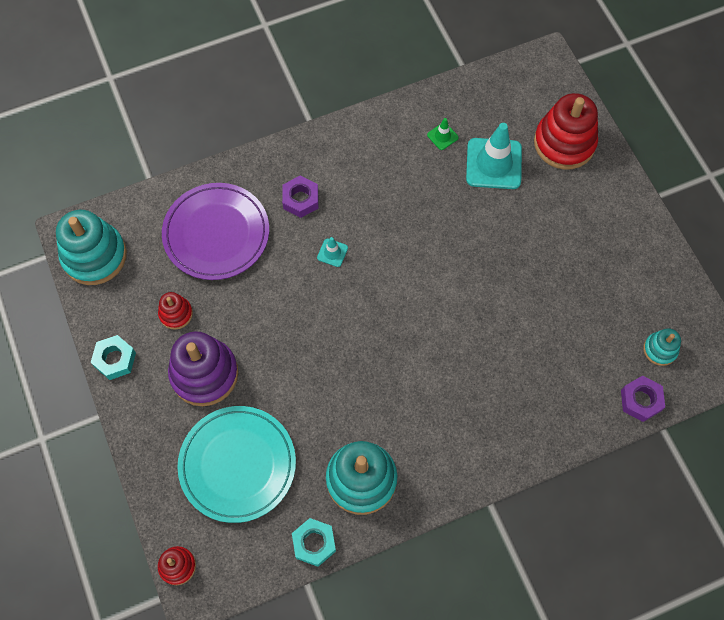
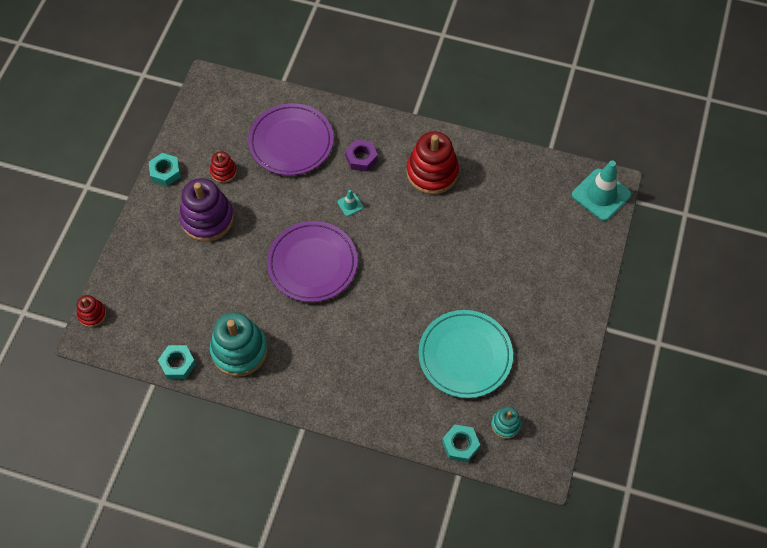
camera: 40 degrees right, 5 degrees down
(94, 256) = (209, 104): turquoise stacking toy -> none
(237, 465) = (177, 285): turquoise plate -> turquoise plate (465, 355)
(350, 338) = (312, 264): none -> purple plate
(442, 136) = (491, 184): green traffic cone -> none
(493, 164) = (509, 225): turquoise traffic cone -> turquoise traffic cone (601, 195)
(564, 143) = (571, 246): red stacking toy -> red stacking toy (432, 172)
(640, 400) = (460, 445): purple nut -> turquoise nut

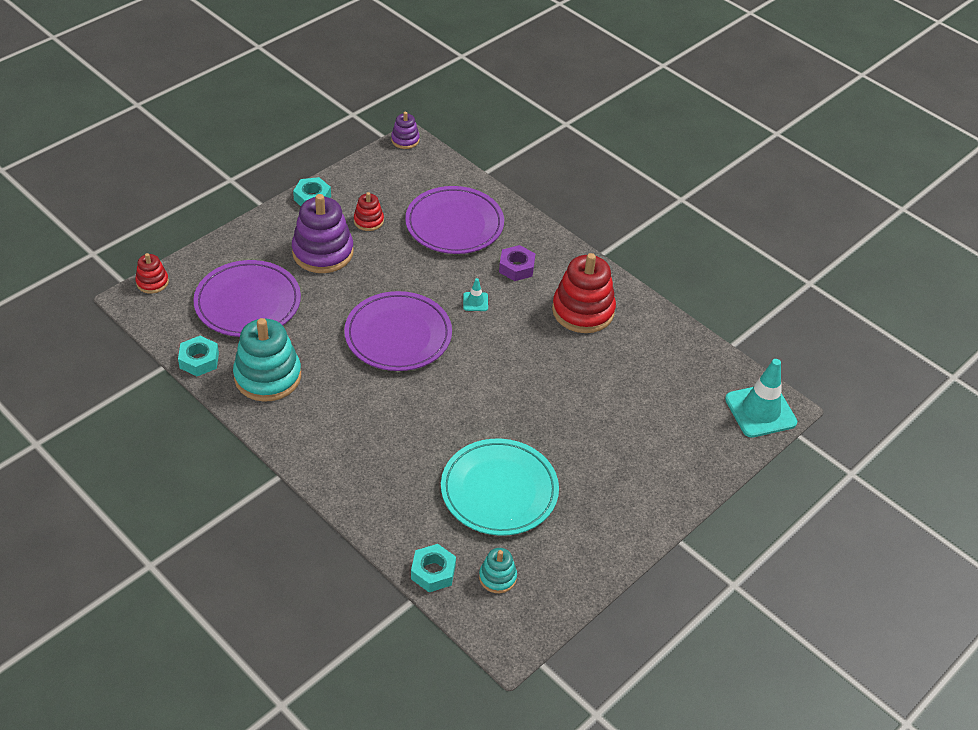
camera: 25 degrees right, 15 degrees down
(180, 294) = (248, 303): none -> purple plate
(202, 80) = (405, 140): none -> purple stacking toy

